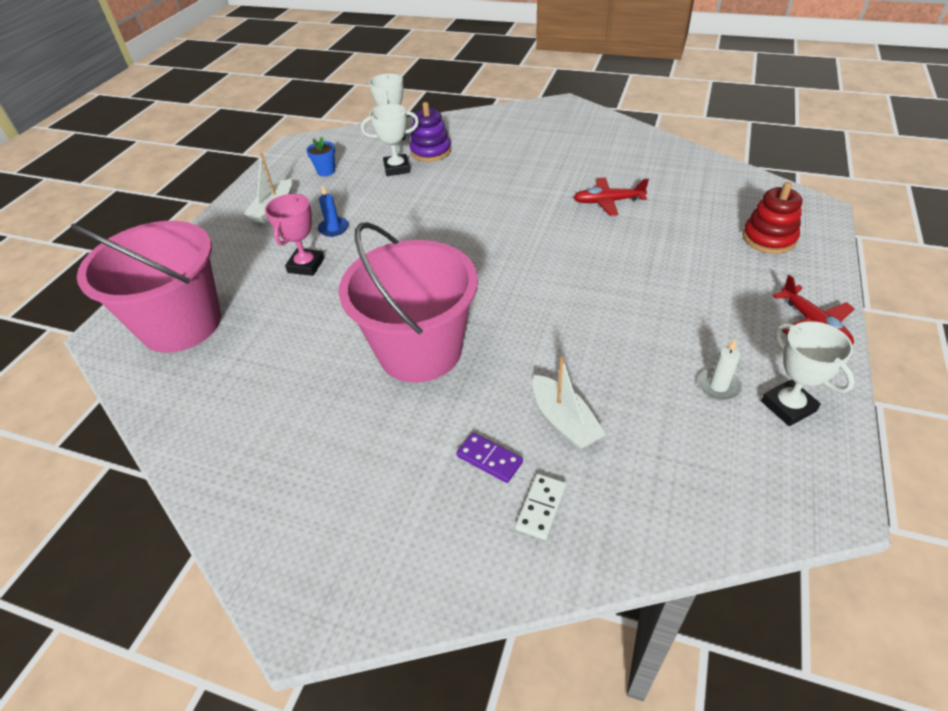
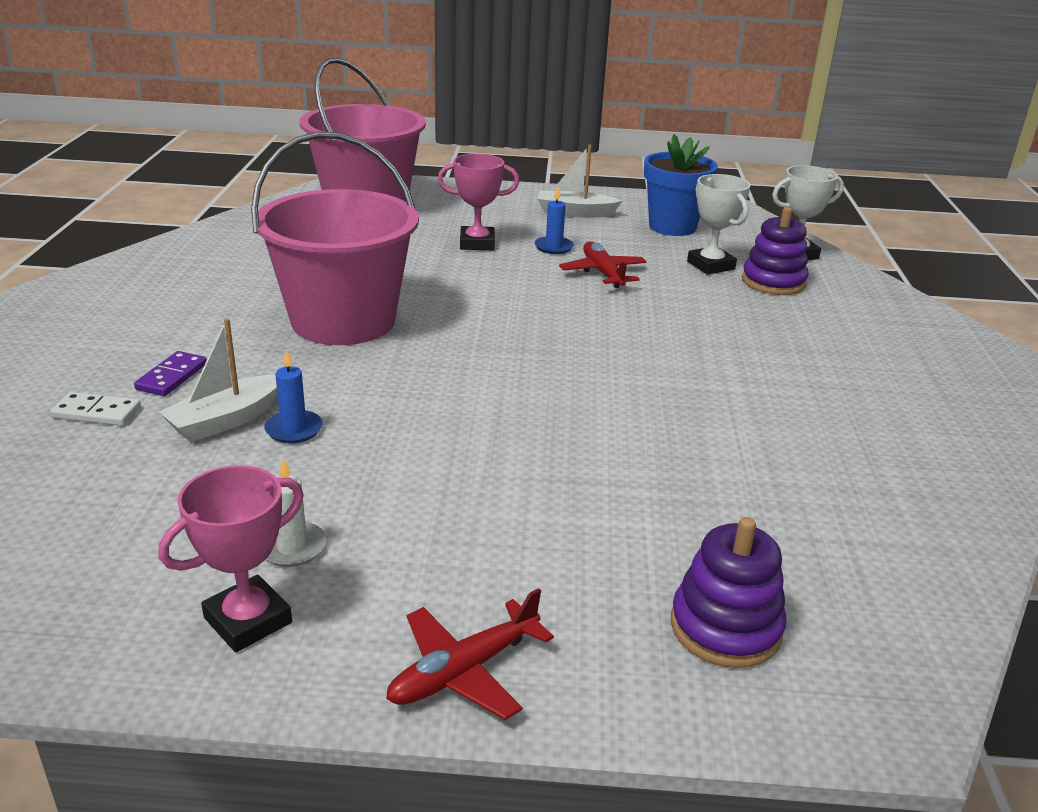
camera: 70 degrees right, 15 degrees down
(326, 171) = (672, 227): blue flower pot -> blue flower pot, size x1.92
(582, 383) = (294, 429): none -> blue candle
(608, 202) = (737, 435): red plane -> red plane (603, 273)
(769, 238) = (725, 627): red stacking toy -> purple stacking toy
(788, 406) = (248, 620): white trophy -> pink trophy

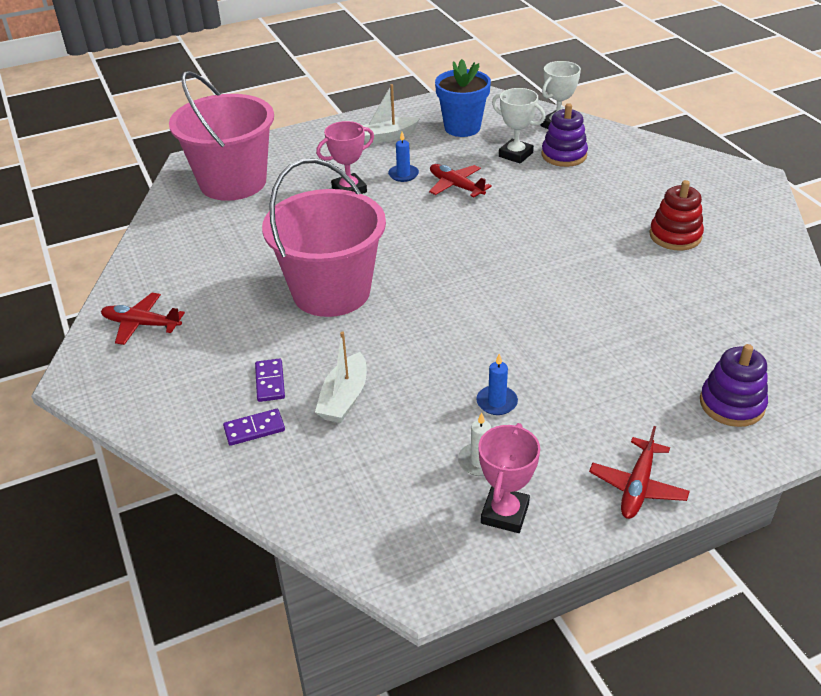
camera: 25 degrees left, 10 degrees up
(97, 412) = (254, 429): white domino -> purple domino
(124, 287) = (142, 324): none -> red plane
(294, 429) = (393, 386): blue candle -> blue candle (496, 402)
(844, 402) = (675, 236): none -> red stacking toy

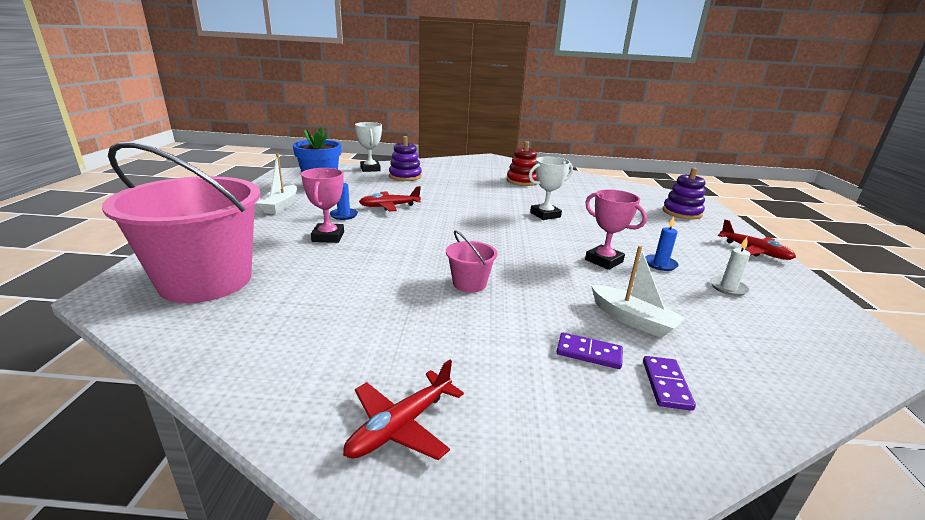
camera: 65 degrees left, 15 degrees down
(331, 292) = (469, 283): pink bucket -> pink bucket, size x0.42
(505, 513) = (787, 295): pink trophy -> pink trophy (604, 261)
(515, 154) = (382, 184): white trophy -> white trophy (545, 215)

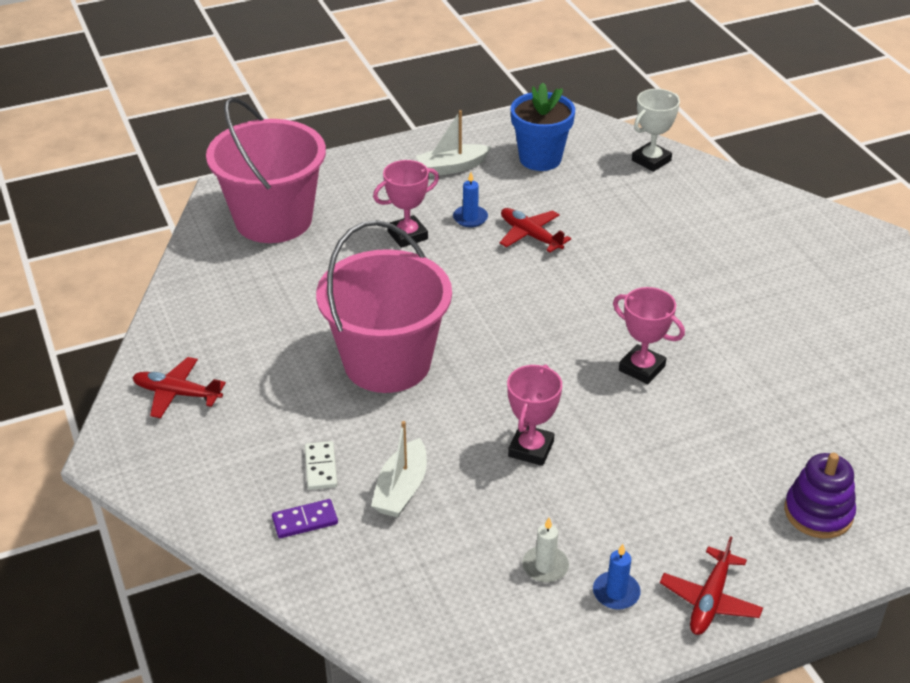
camera: 65 degrees right, 15 degrees up
(405, 176) = (656, 200): purple stacking toy -> none
(469, 283) = (387, 363): pink bucket -> pink bucket, size x2.37
(522, 181) = (776, 309): red stacking toy -> none
(545, 215) = (642, 368): white trophy -> pink trophy
(589, 353) = (321, 467): purple domino -> white domino
(660, 264) = (566, 500): blue candle -> blue candle (616, 592)

